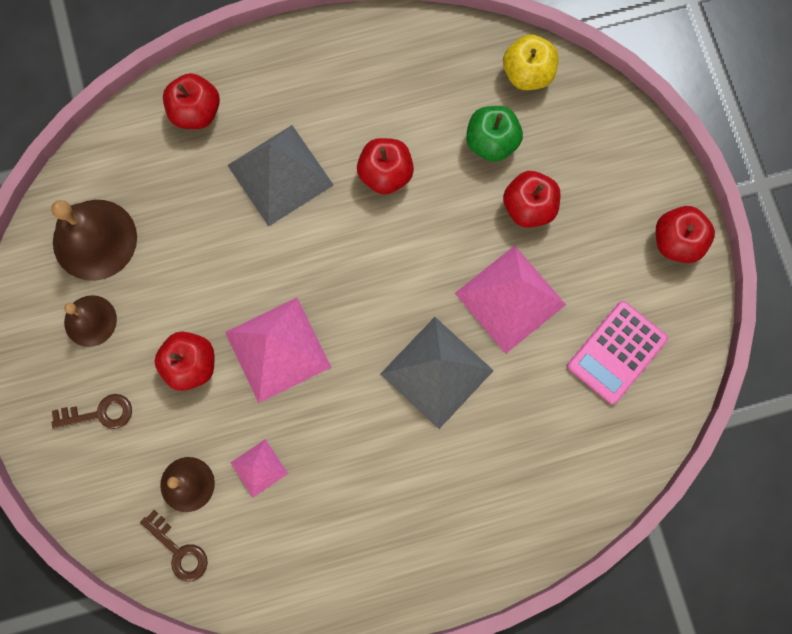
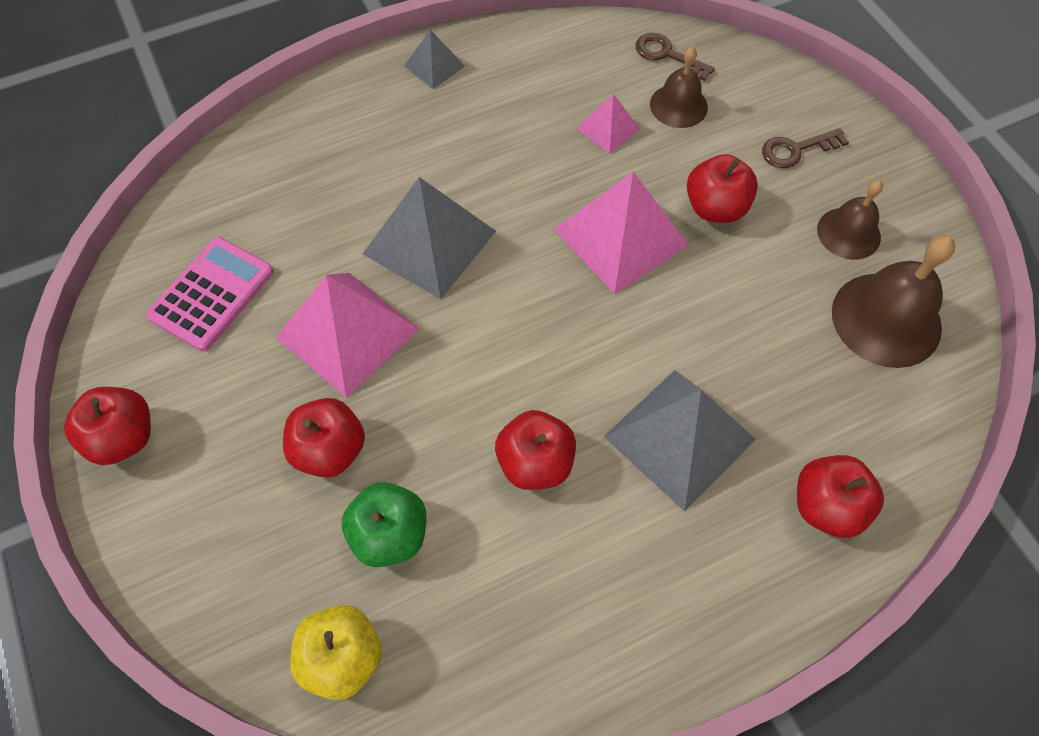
camera: 170 degrees right, 15 degrees down
(407, 577) = (434, 66): none -> grey pyramid

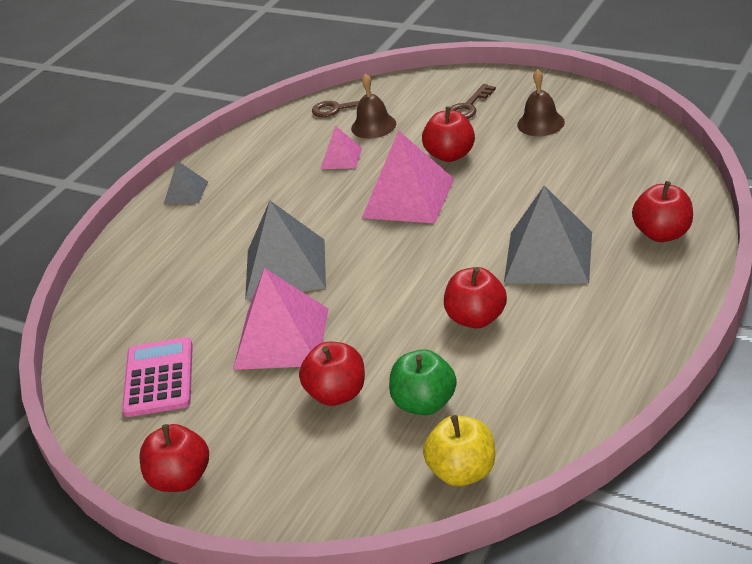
camera: 30 degrees left, 25 degrees down
(886, 319) = (603, 145): brown bell -> none

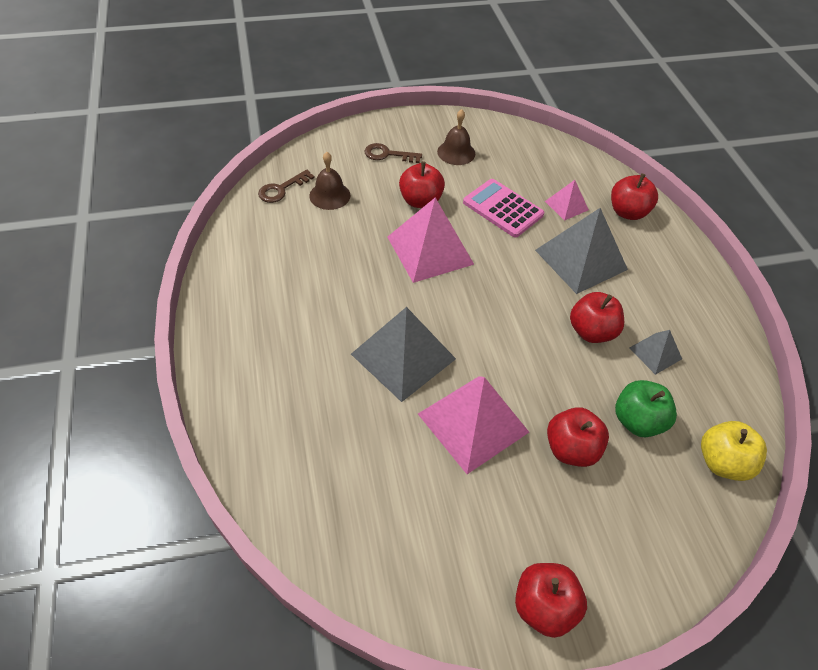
camera: 50 degrees left, 15 degrees up
(159, 378) = (412, 520): pink calculator -> pink calculator (503, 208)
(186, 192) = (225, 321): grey pyramid -> grey pyramid (655, 353)
(341, 158) = (335, 234): pink pyramid -> pink pyramid (566, 205)
(468, 106) = (388, 154): brown key -> brown key turned 105 degrees clockwise

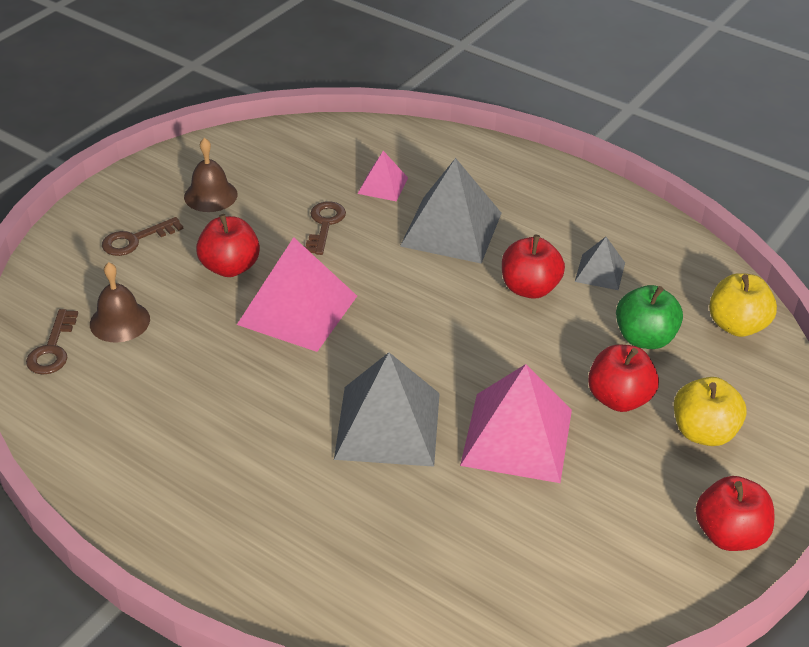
camera: 40 degrees left, 10 degrees down
(503, 208) = (324, 225): pink calculator -> brown key
(607, 519) = (703, 432): none -> yellow apple
(627, 212) = (445, 159): red apple -> none

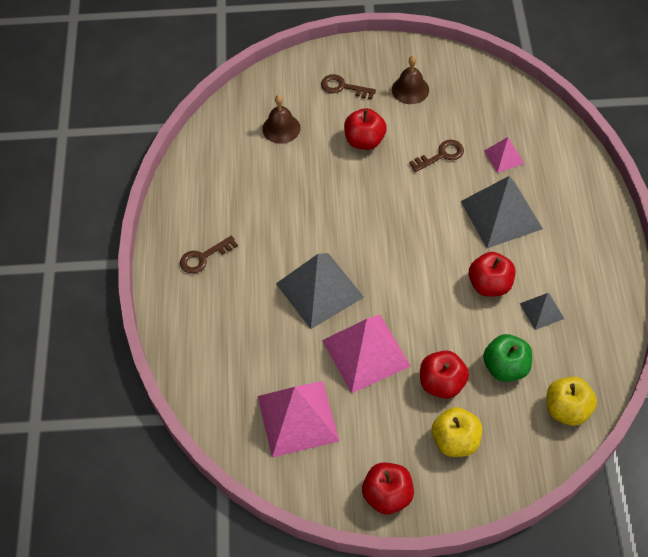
camera: 55 degrees right, 15 degrees up
(52, 348) = (238, 118): brown key -> brown key (204, 257)
(297, 310) = (363, 193): pink pyramid -> pink pyramid (297, 418)

